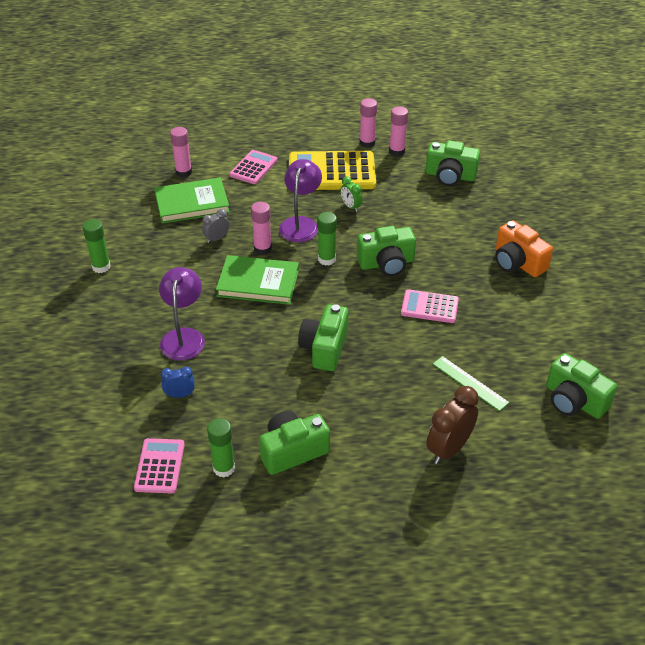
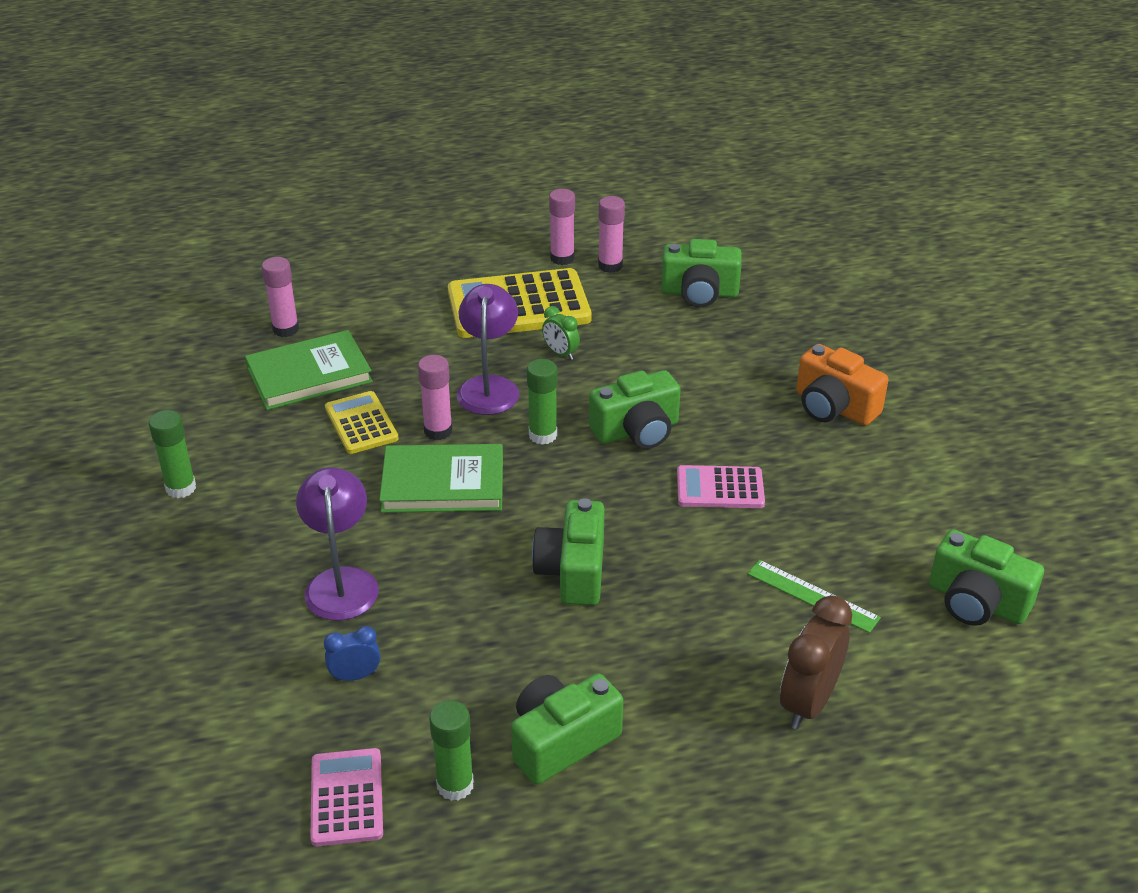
camera: 10 degrees left, 5 degrees down
(216, 239) = (361, 423): grey clock -> yellow calculator
(253, 168) = (395, 311): pink calculator -> none

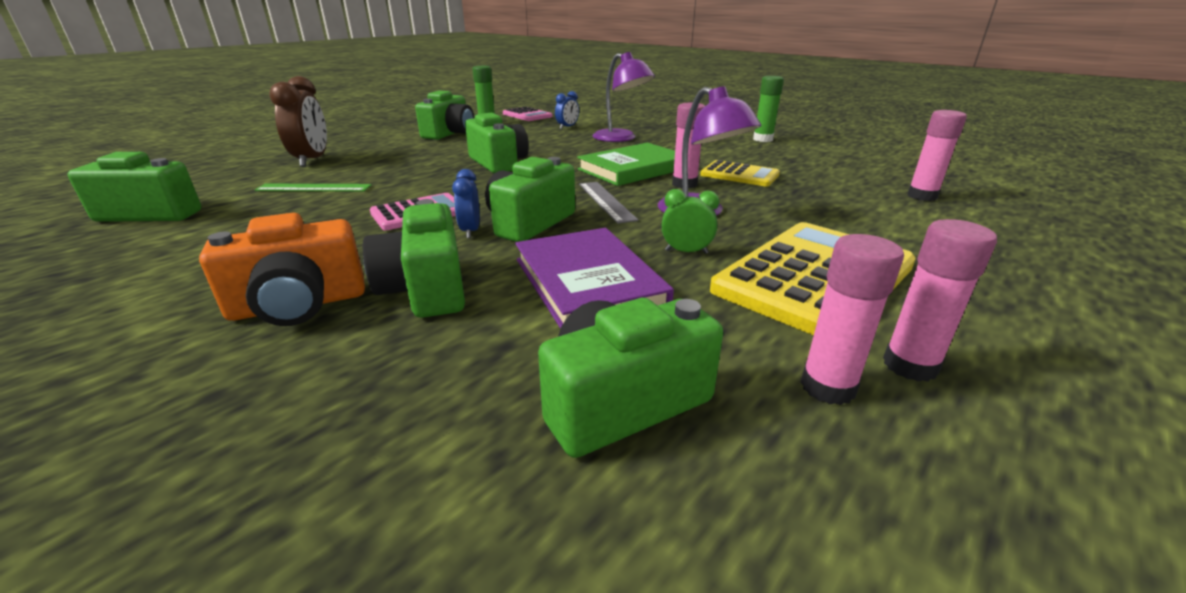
camera: 145 degrees right, 10 degrees down
(309, 375) = (832, 182): green book -> none
(543, 435) = (606, 201): green glue stick -> grey ruler
(652, 355) = (587, 283): none -> purple book
(691, 440) = (470, 231): none -> blue clock
(753, 390) = (426, 289): none -> green camera
(834, 407) = (299, 305): orange camera -> orange camera turned 150 degrees clockwise

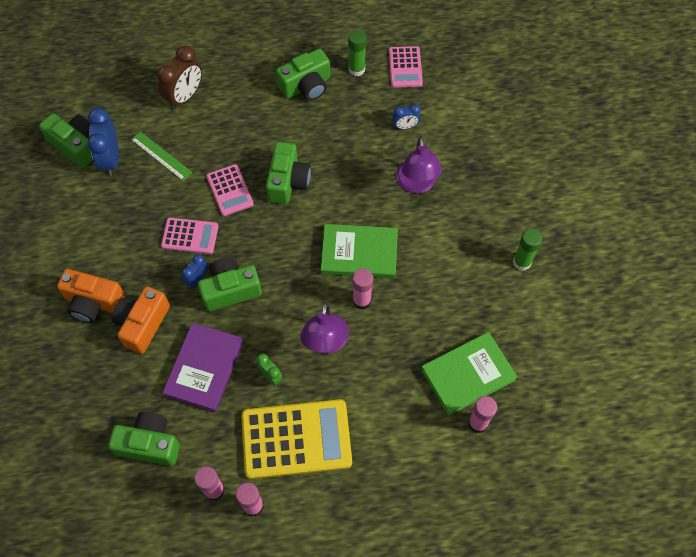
camera: 40 degrees right, 35 degrees up
(231, 206) = (111, 159): none -> blue clock
(426, 289) = (142, 324): green camera -> orange camera
(436, 181) = (230, 190): none -> pink calculator
(606, 201) = (293, 291): grey ruler -> none
(739, 175) = (413, 312): yellow calculator -> none
(851, 182) = (468, 375): none -> green book

